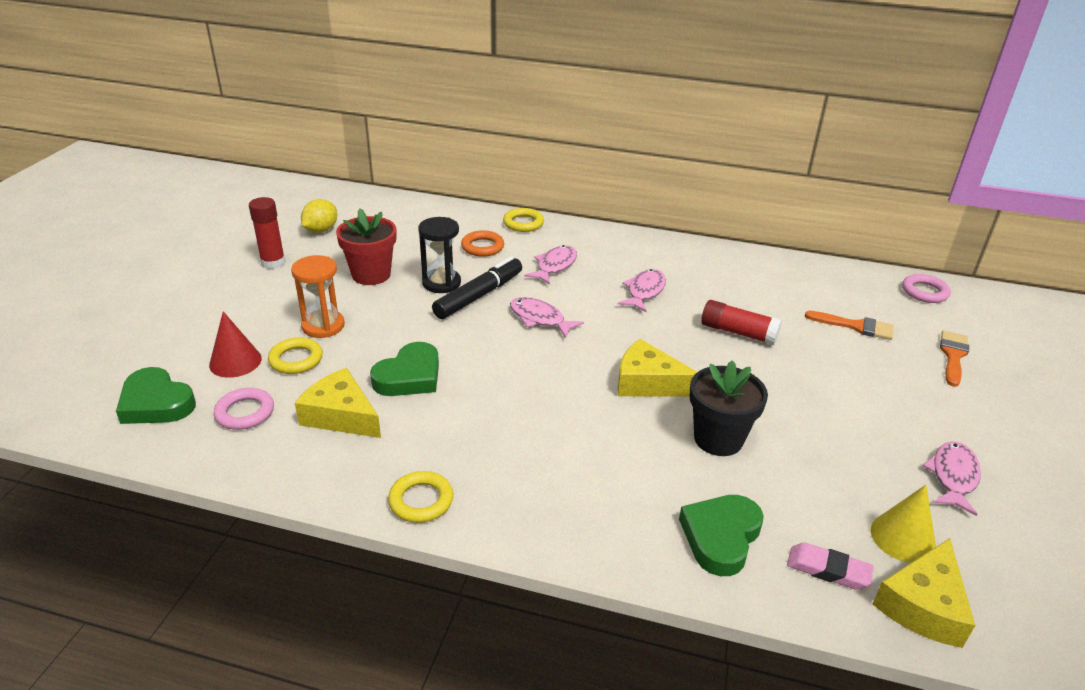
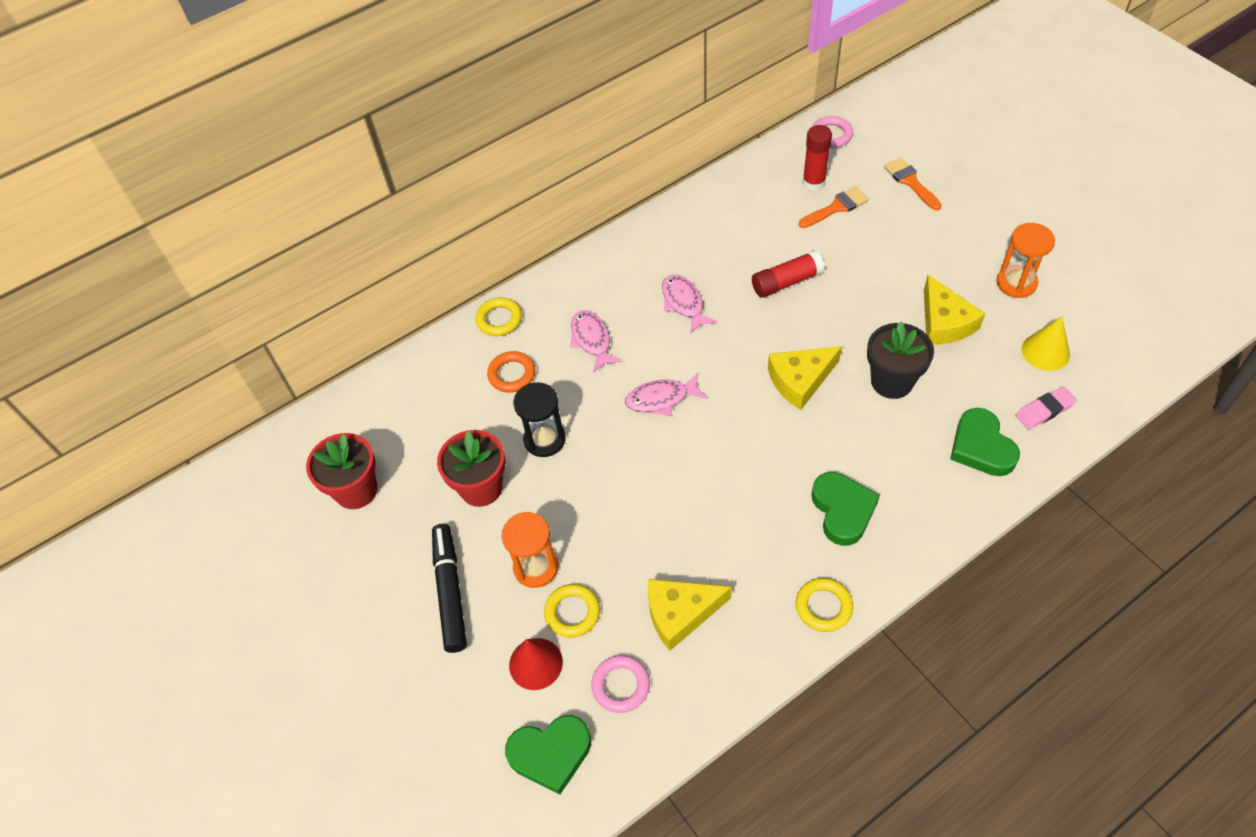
camera: 45 degrees left, 20 degrees up
(273, 262) = (383, 560): red glue stick -> red glue stick (813, 182)
(321, 230) = (356, 490): yellow lemon -> red flower pot
(409, 376) = (666, 537): green heart -> green heart (842, 510)
(478, 296) = (589, 422): black marker -> black marker (450, 592)
(923, 605) = (1099, 385): yellow cheese -> yellow cheese (944, 322)
(953, 476) = (1016, 283): pink fish -> orange hourglass

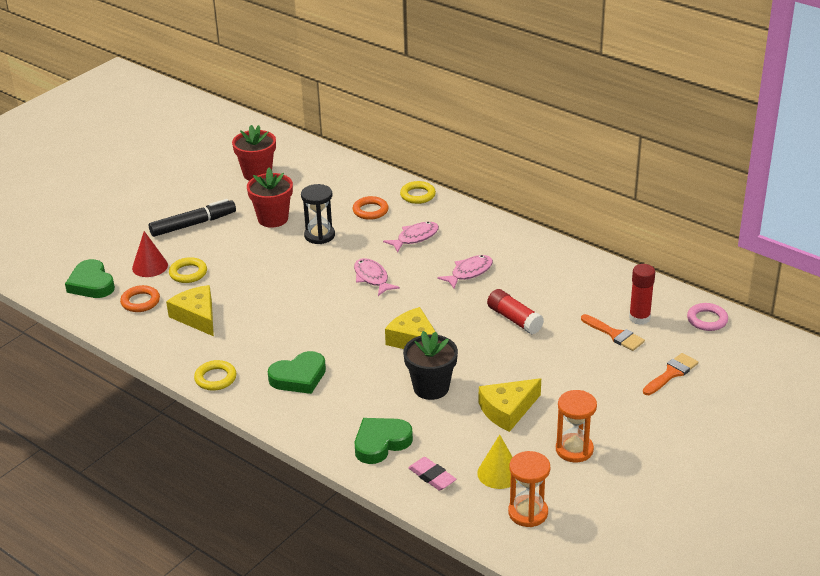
camera: 70 degrees right, 20 degrees down
(536, 567) = (218, 252): orange hourglass -> orange hourglass (528, 513)
(620, 685) = (140, 302): pink ring -> orange ring

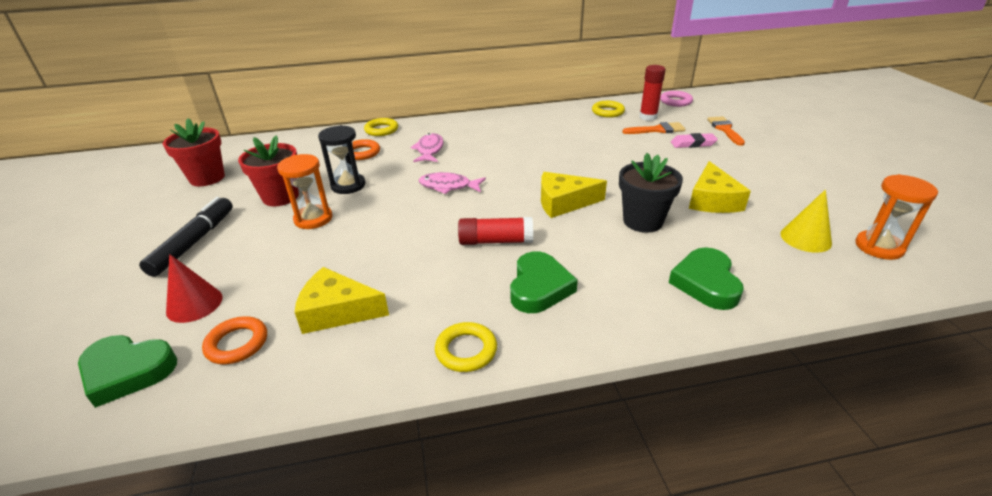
camera: 50 degrees left, 0 degrees up
(188, 273) = (258, 282): yellow ring -> yellow ring (608, 112)
(432, 476) = (787, 275): pink eraser -> pink eraser (693, 144)
(469, 272) = (508, 148): pink fish -> none
(514, 319) = (592, 154): red glue stick -> red glue stick (495, 241)
(574, 449) = (793, 193): orange hourglass -> orange hourglass (313, 219)

